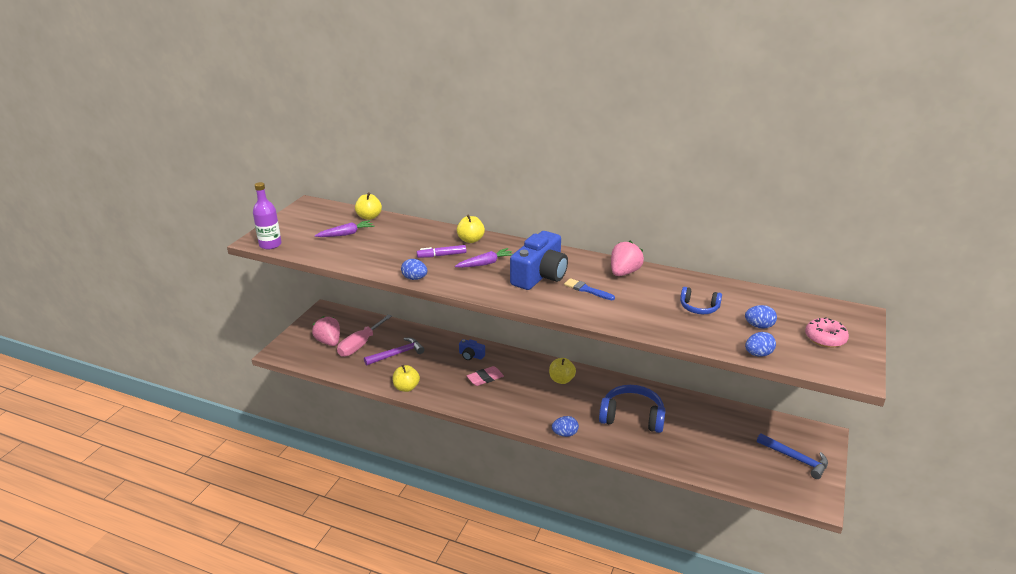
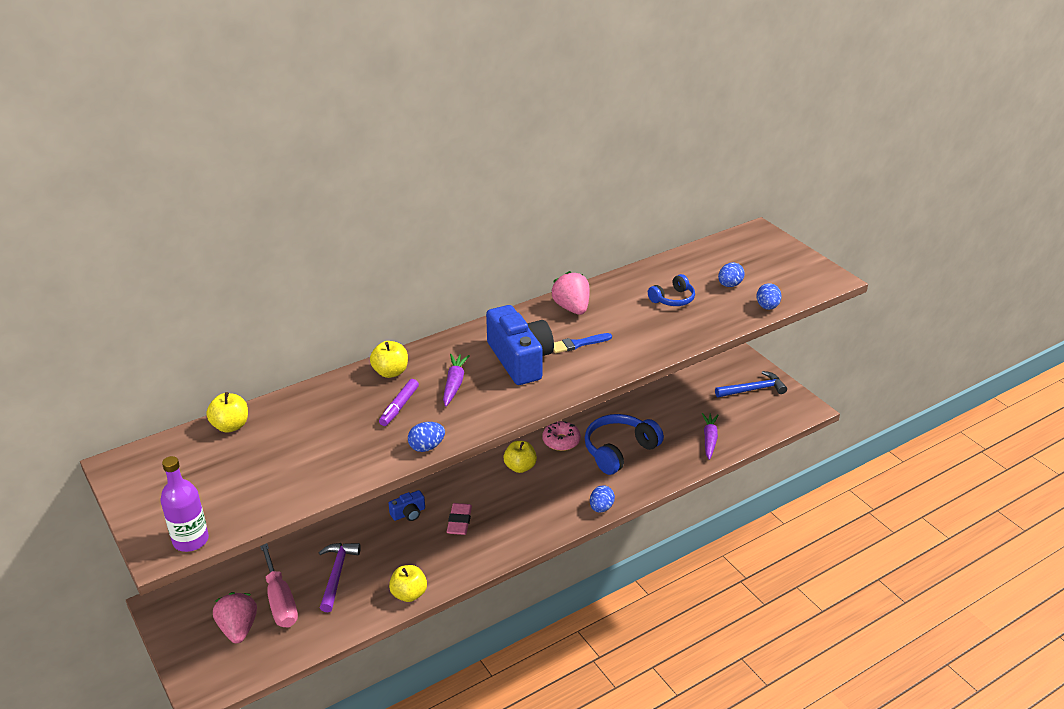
camera: 55 degrees left, 5 degrees up
(329, 342) = (238, 628): pink strawberry -> pink strawberry turned 75 degrees clockwise
(346, 234) = (251, 461): purple carrot -> purple carrot (709, 439)
(825, 338) = (775, 265): pink donut -> pink donut (561, 441)

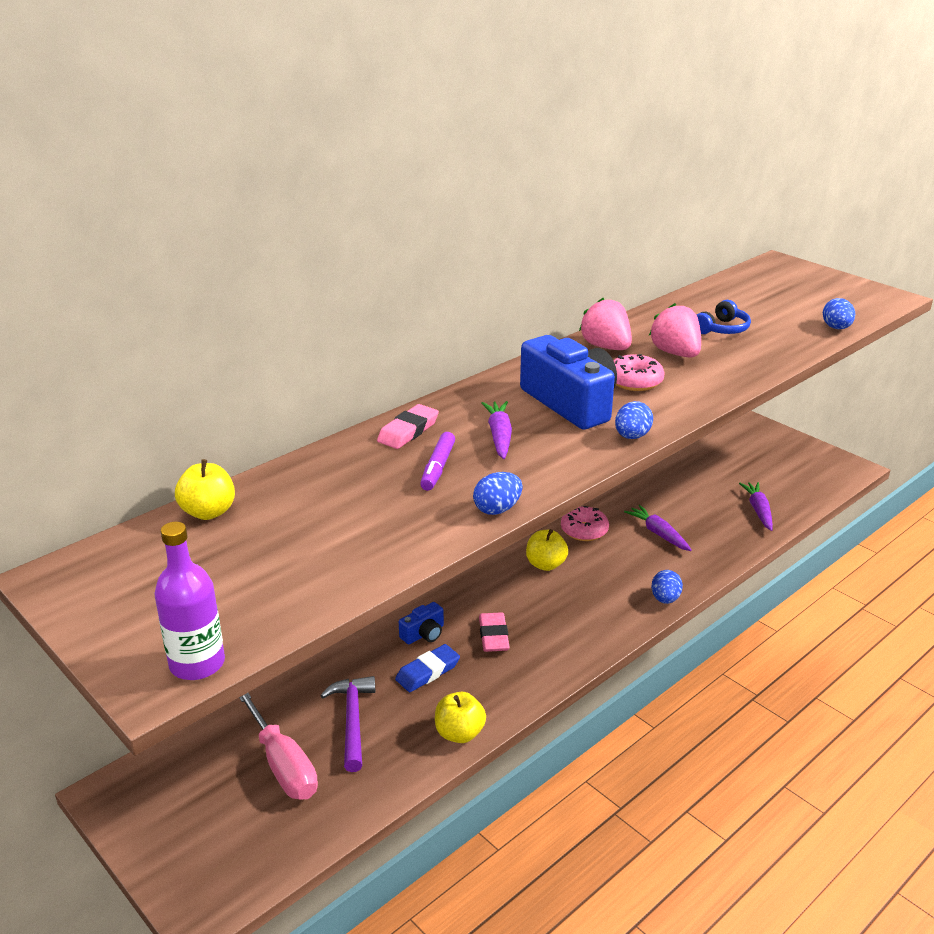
camera: 10 degrees left, 5 degrees down
(238, 628) = (233, 811): pink strawberry -> pink strawberry (675, 353)
(390, 372) = (408, 431): yellow apple -> pink eraser
(402, 544) = (427, 672): none -> blue eraser
(578, 344) = (635, 381): blue brush -> pink donut
(619, 450) = (658, 533): blue headphones -> purple carrot
(729, 285) = (779, 311): blue egg -> blue egg (632, 436)
(753, 389) = (782, 455): blue hammer -> none

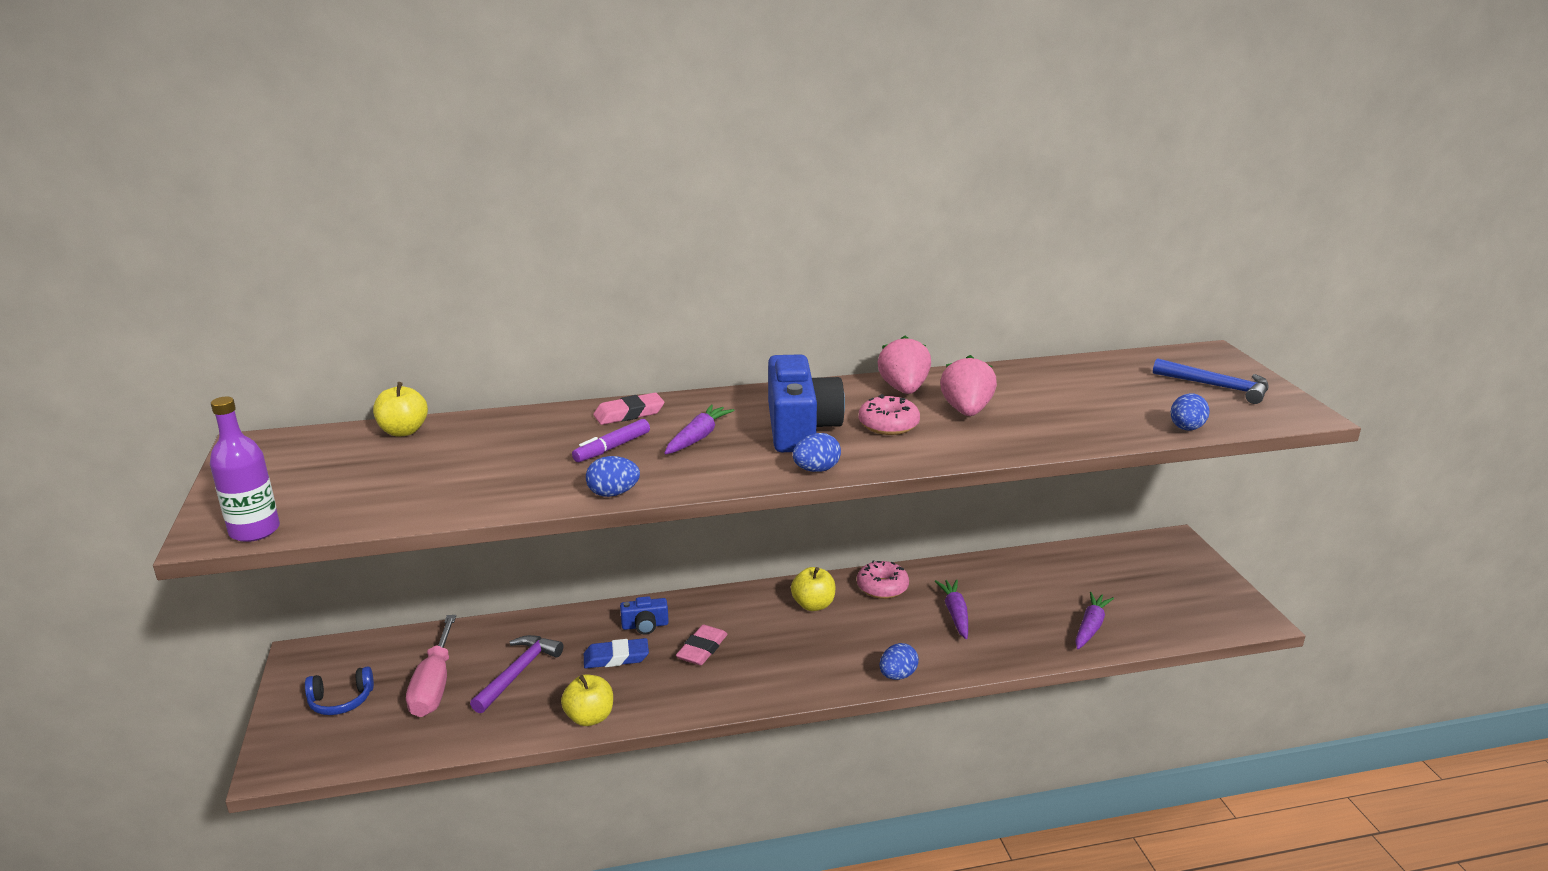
camera: 30 degrees right, 5 degrees down
(722, 329) = (1049, 401): blue headphones -> blue headphones (341, 701)
(815, 289) = (1217, 387): none -> blue hammer

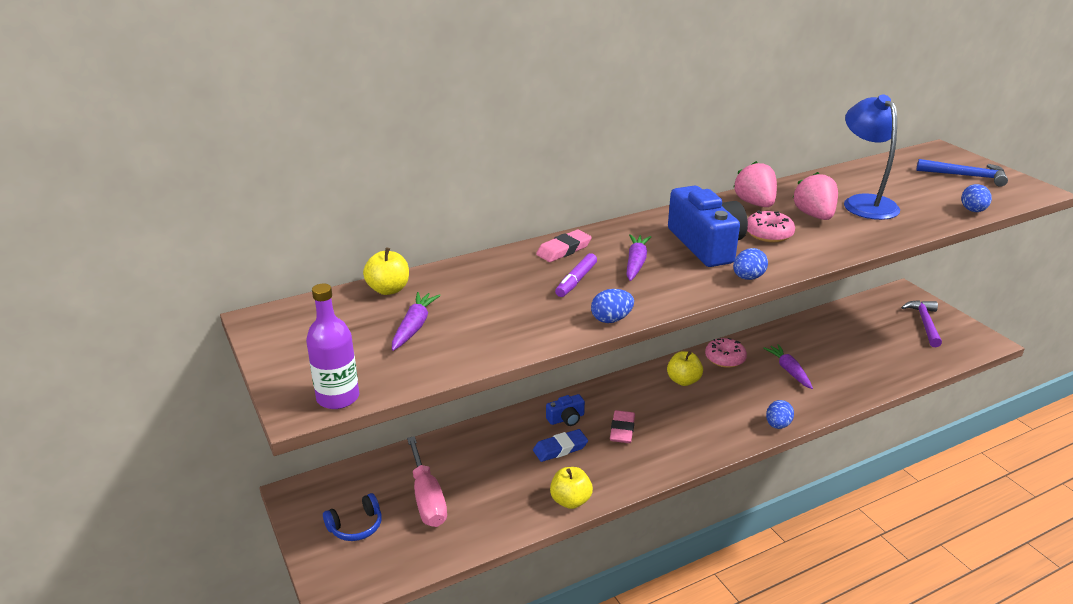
camera: 15 degrees left, 5 degrees up
(518, 673) = (489, 475): purple hammer -> purple hammer (924, 323)
(1046, 403) = (864, 203): none -> blue lamp
(1090, 627) = (886, 365): purple carrot -> purple carrot (414, 327)

